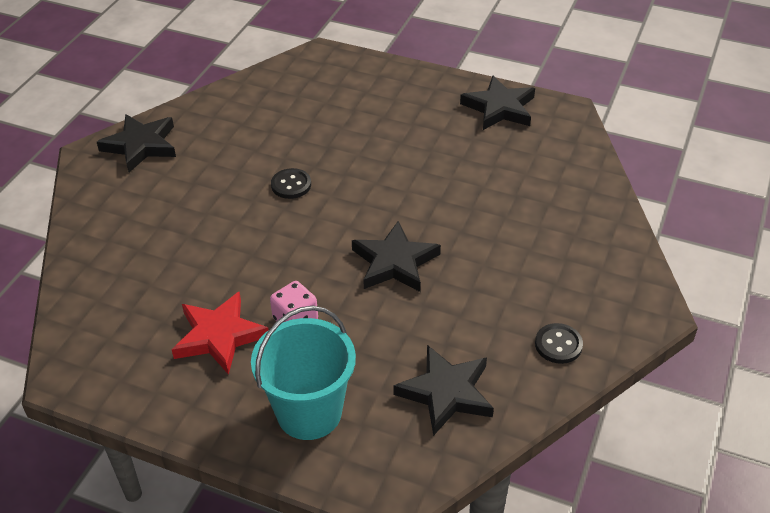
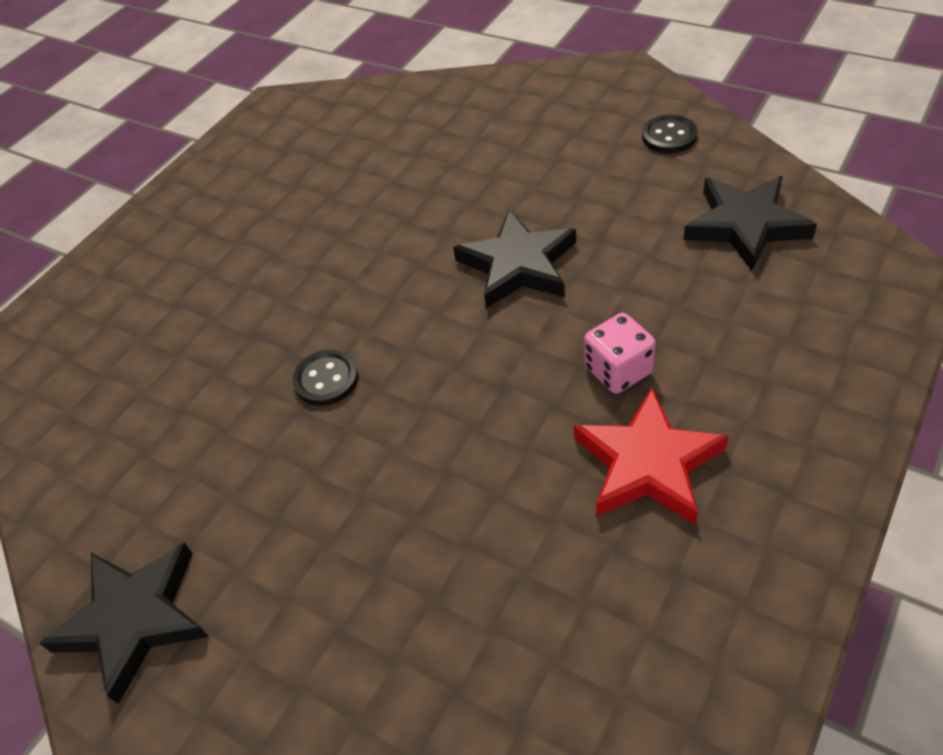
camera: 75 degrees left, 5 degrees up
(309, 412) = (789, 354): turquoise bucket -> none
(499, 108) = (243, 158): black star -> none

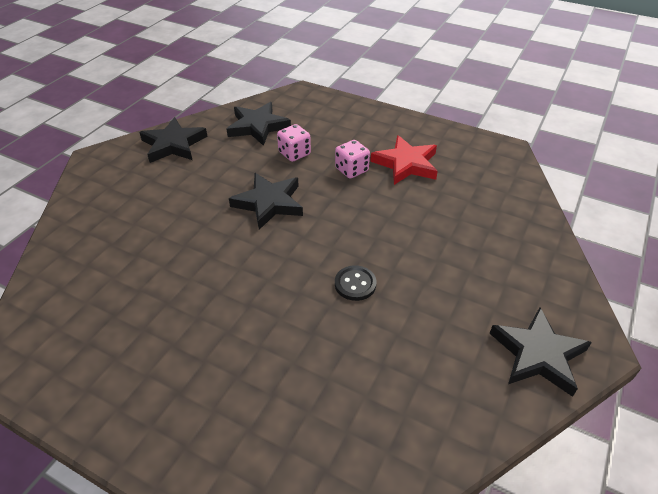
camera: 100 degrees left, 5 degrees down
(663, 284) = (294, 153): none -> pink dice
(669, 136) = (174, 144): black button -> black star

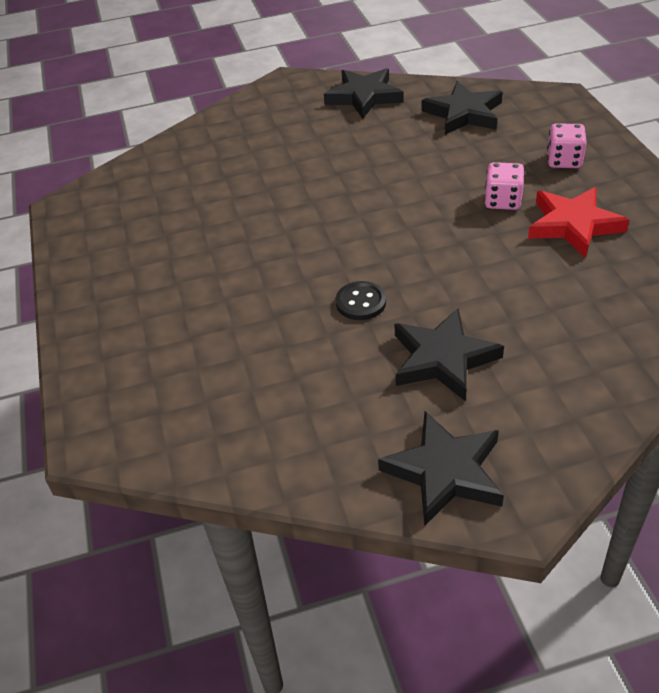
camera: 50 degrees right, 0 degrees up
(269, 203) = (379, 191): black star -> black star (443, 359)
(294, 153) = (465, 157): pink dice -> pink dice (564, 161)

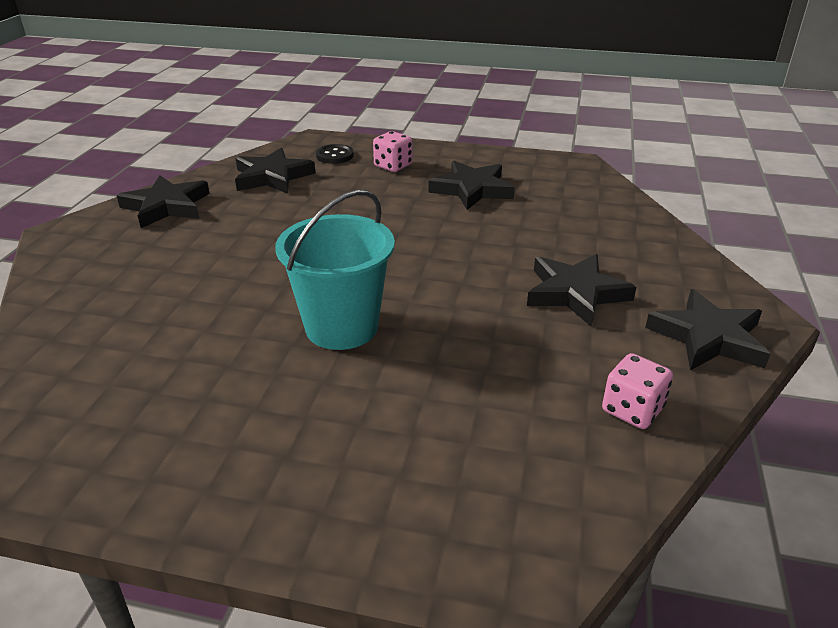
camera: 65 degrees left, 10 degrees down
(282, 252) = (342, 327): none -> turquoise bucket
(361, 302) = (466, 308): black button -> black button (334, 156)
(502, 201) = (409, 203): pink dice -> pink dice (632, 410)
(573, 225) = (472, 189): red star -> black star

